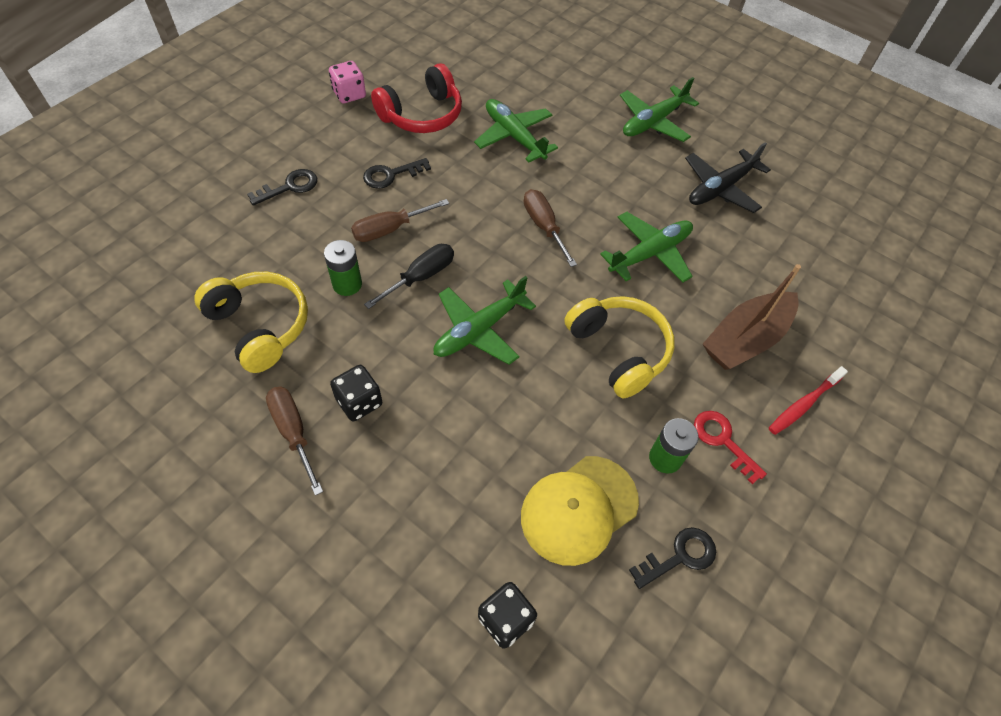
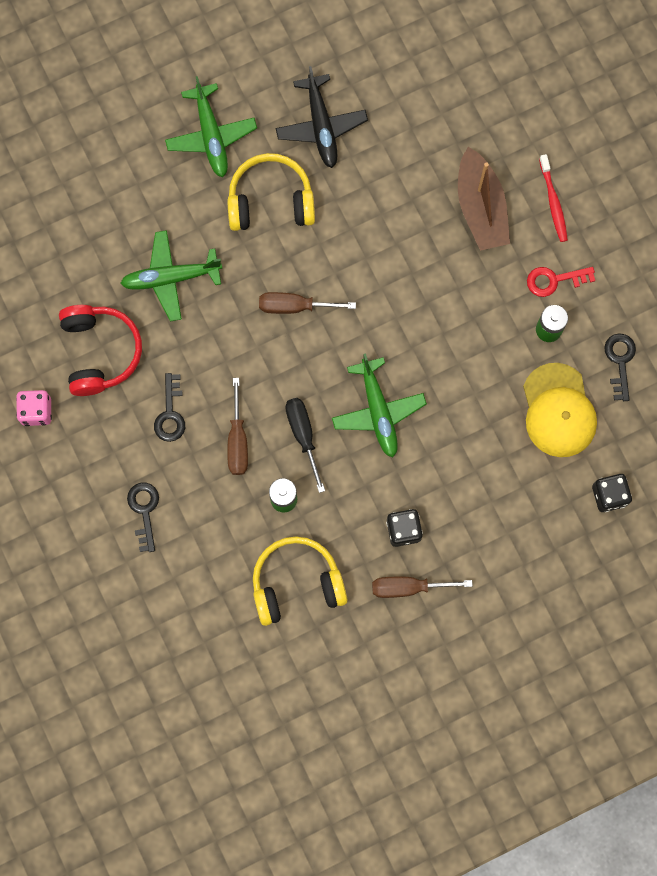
camera: 60 degrees left, 20 degrees up
(618, 350) = (446, 312): yellow headphones -> yellow headphones (270, 201)
(650, 253) = (364, 232): green plane -> none

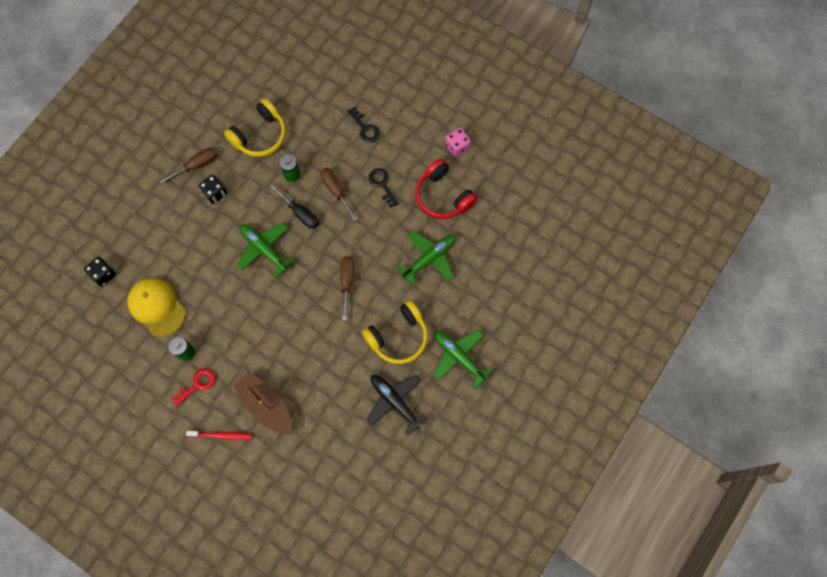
camera: 150 degrees right, 5 degrees down
(294, 306) = (347, 282): brown screwdriver -> brown screwdriver turned 60 degrees counterclockwise
(553, 202) = (221, 435): red toothbrush -> red toothbrush turned 135 degrees clockwise
(620, 361) = (132, 356): black key -> none

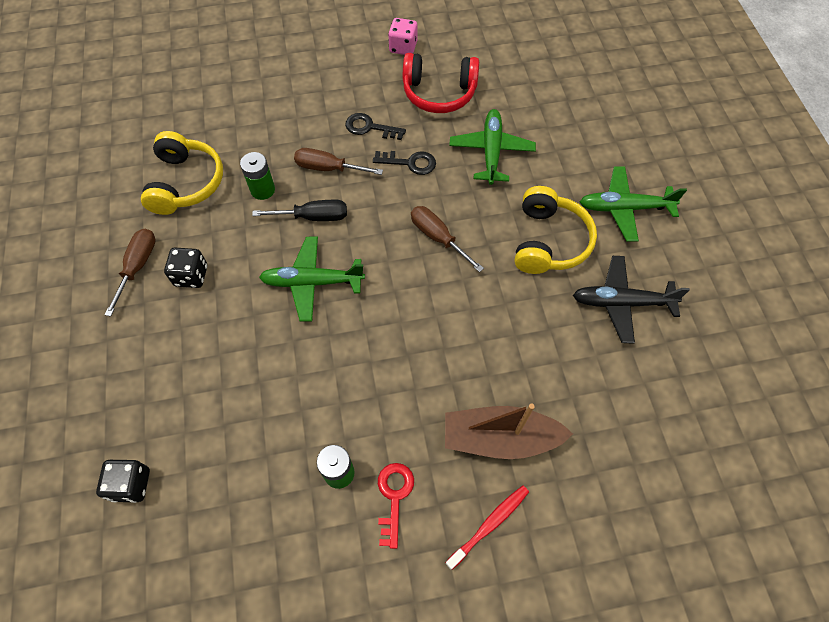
camera: 45 degrees left, 10 degrees down
(156, 307) = (245, 456): yellow cap -> none
(365, 128) = (295, 96): black key -> black key (410, 163)

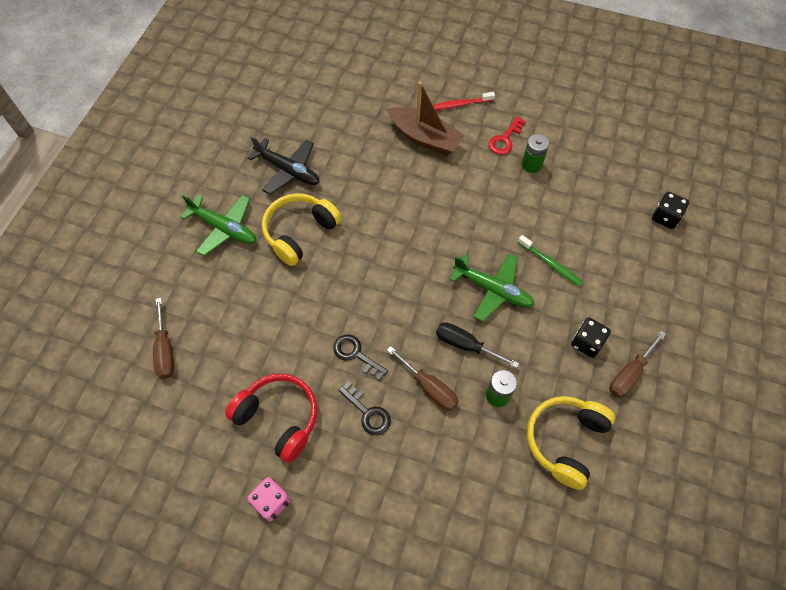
camera: 150 degrees left, 0 degrees up
(260, 343) = (551, 264): none -> green toothbrush
(438, 237) = (377, 276): brown screwdriver -> brown screwdriver (165, 350)
(491, 151) = (281, 329): green plane -> none

